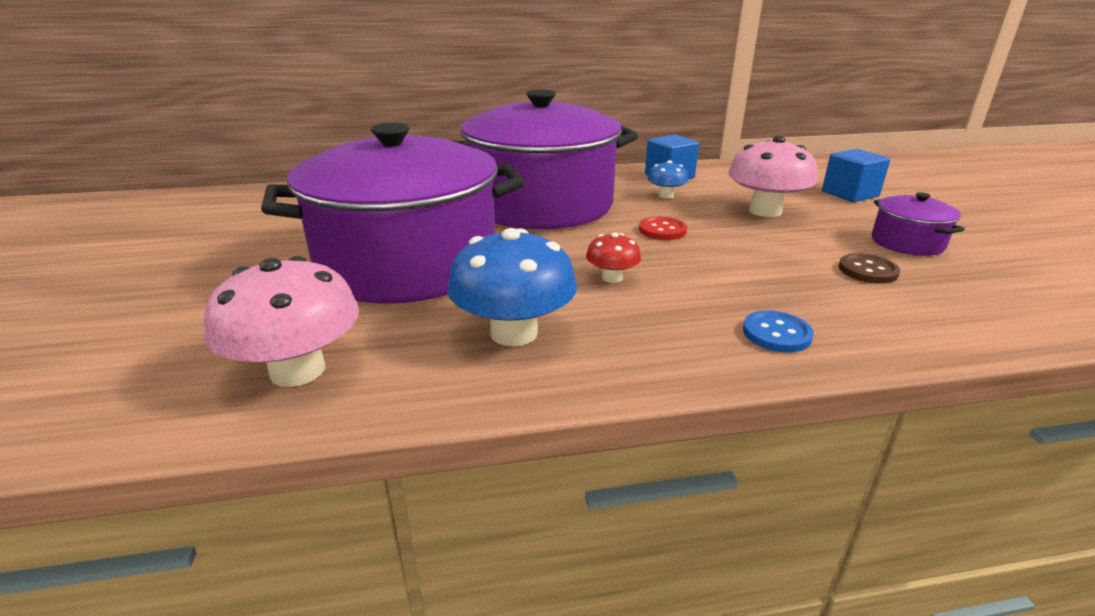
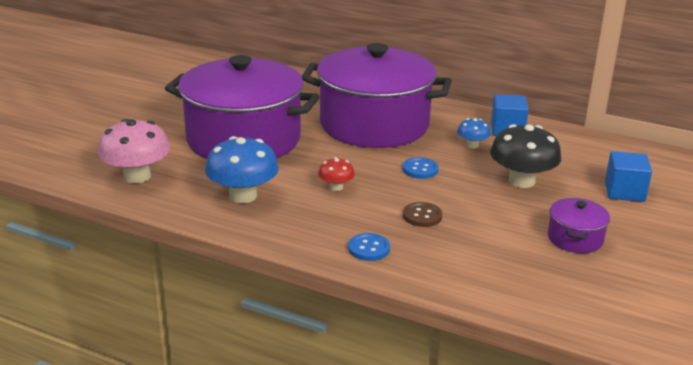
camera: 35 degrees right, 0 degrees up
(662, 230) = (420, 169): red button -> blue button
(765, 211) = (521, 181): pink mushroom -> black mushroom
(867, 271) = (500, 242): brown button -> brown button (422, 216)

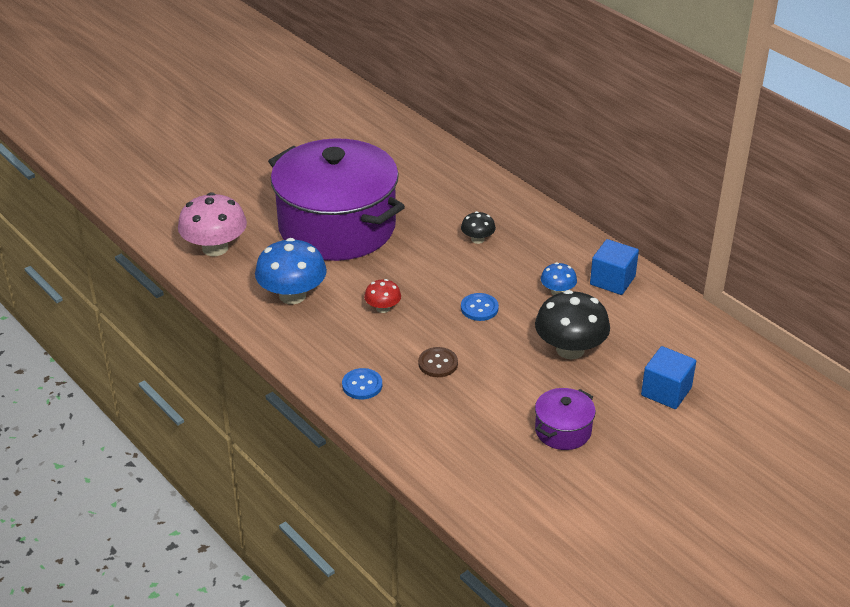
camera: 25 degrees right, 10 degrees up
(374, 125) = (477, 239): purple pot -> black mushroom

